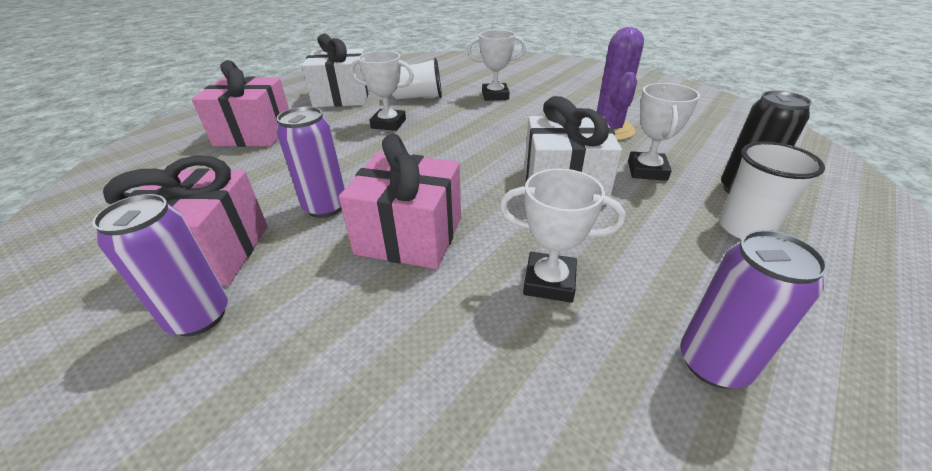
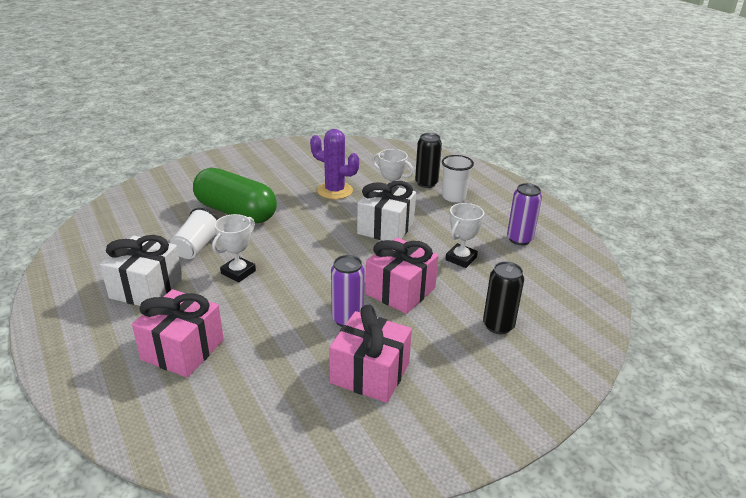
camera: 70 degrees left, 5 degrees down
(199, 317) = (430, 375): purple can -> none
(354, 388) = (498, 326): none -> black can
(495, 95) = (235, 212): white trophy -> green capsule

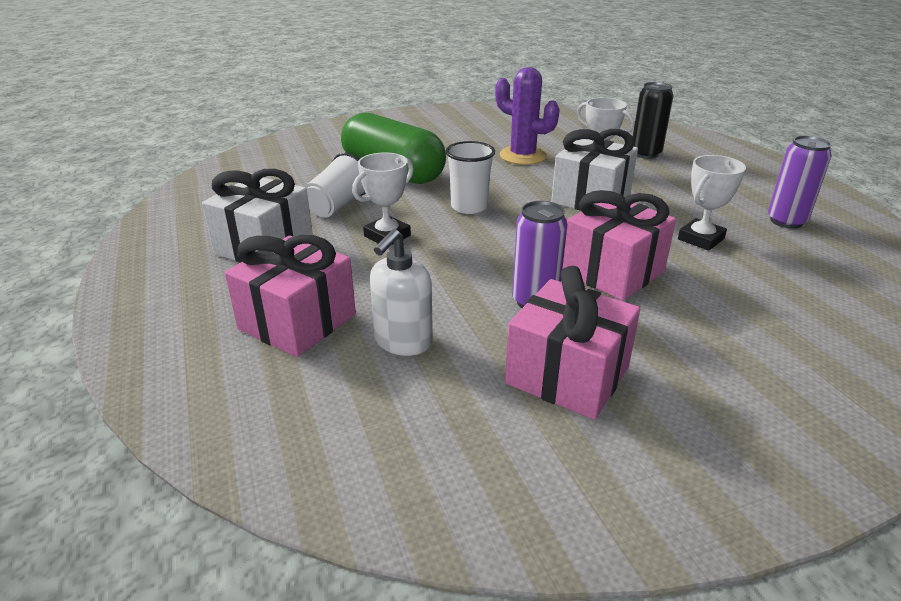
camera: 10 degrees right, 0 degrees up
(259, 359) = (403, 342): none -> white soap dispenser
(453, 197) = (684, 169): white cup -> white cup (469, 207)
(498, 326) = (767, 327): black can -> none

